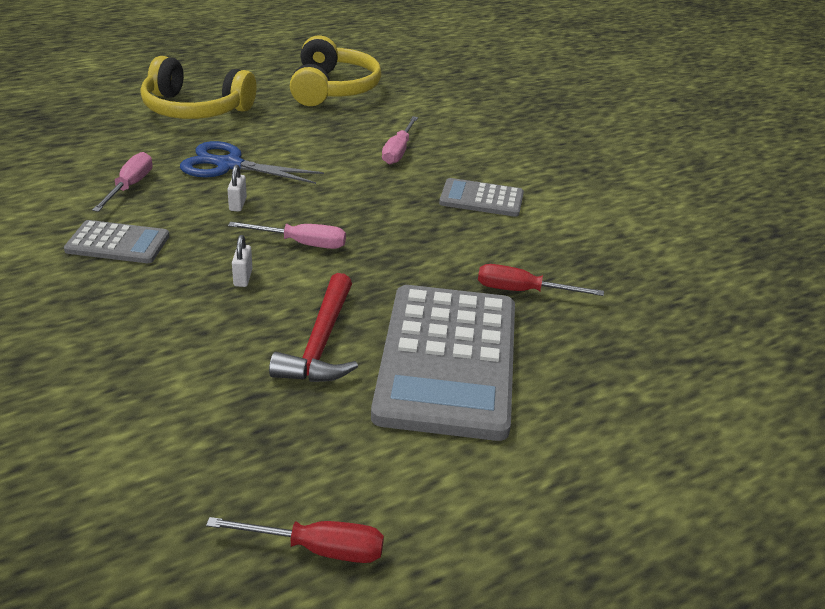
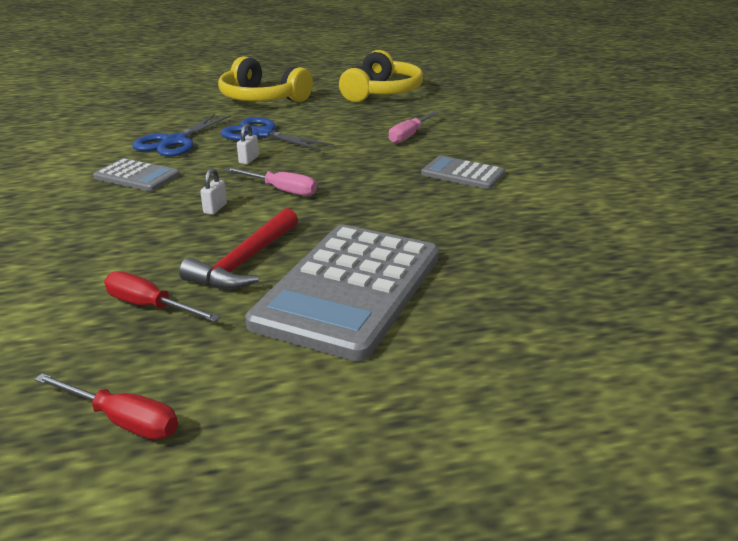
camera: 20 degrees right, 5 degrees down
(130, 186) = (175, 142): pink screwdriver -> blue scissors
(522, 291) = (457, 245): red screwdriver -> red screwdriver (150, 306)

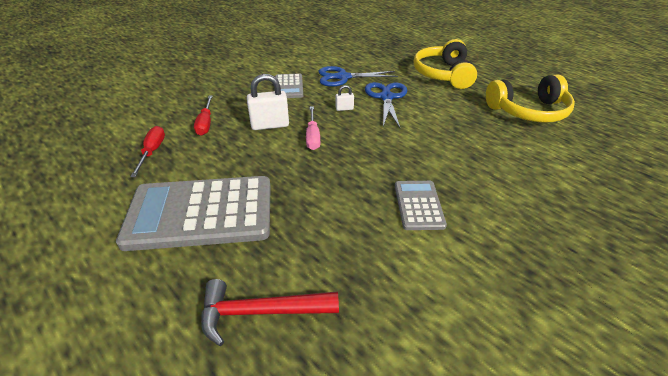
camera: 60 degrees right, 10 degrees up
(123, 420) = (51, 188): red screwdriver -> red screwdriver (205, 123)
(215, 208) = (270, 125): white padlock -> white padlock, size x2.00
(245, 262) = (213, 161): red hammer -> red hammer (260, 312)
(409, 136) = (460, 154): pink screwdriver -> none

